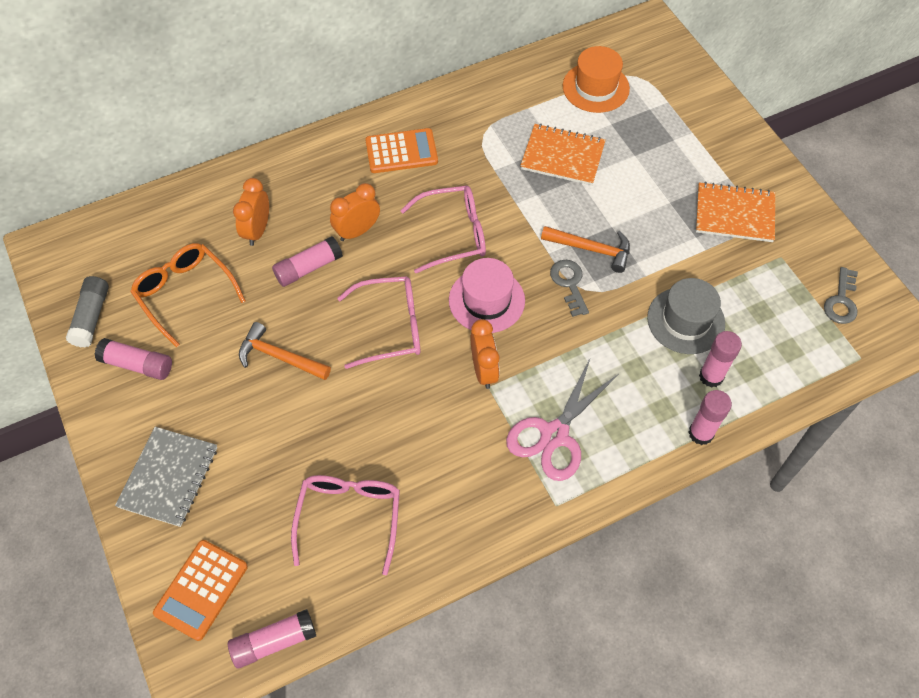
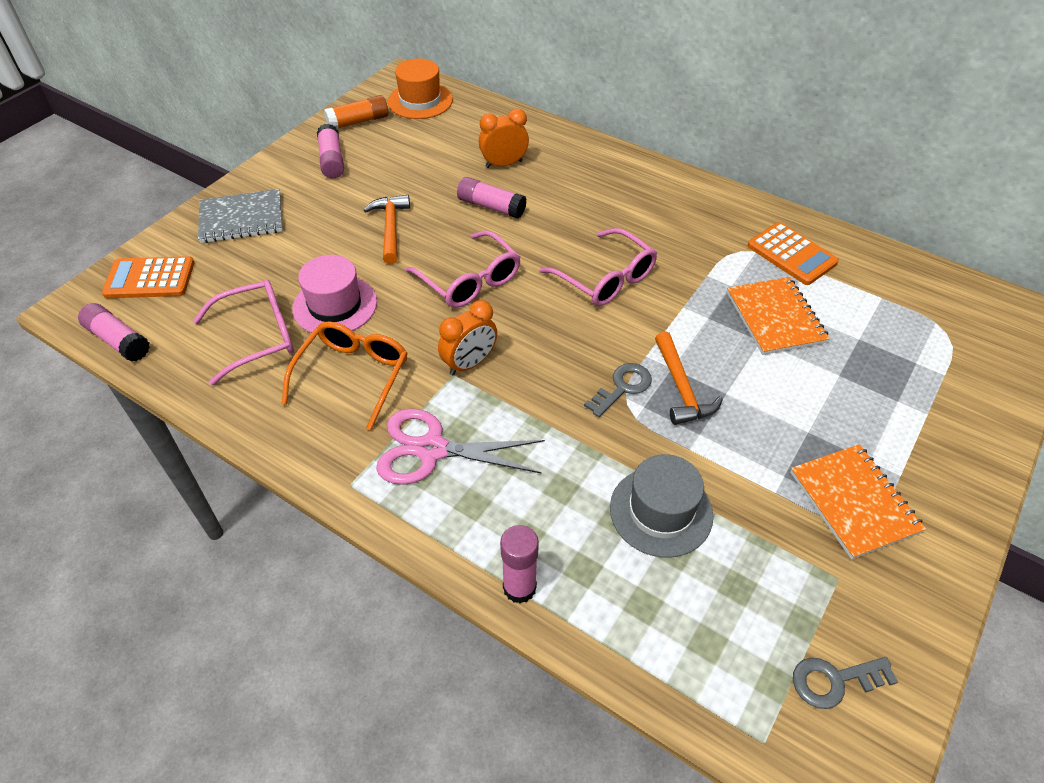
camera: 60 degrees right, 10 degrees down
(91, 317) = (358, 122): grey glue stick -> orange glue stick
(185, 293) = (413, 154): orange glasses -> orange glasses (353, 375)
(357, 231) = (553, 218): orange clock -> none
(401, 152) = (664, 208): orange calculator -> orange calculator (791, 254)
(486, 300) = (550, 332): pink hat -> pink hat (335, 305)
(595, 87) = (892, 307): orange hat -> orange hat (420, 101)
(711, 376) = (604, 568): pink glue stick -> none

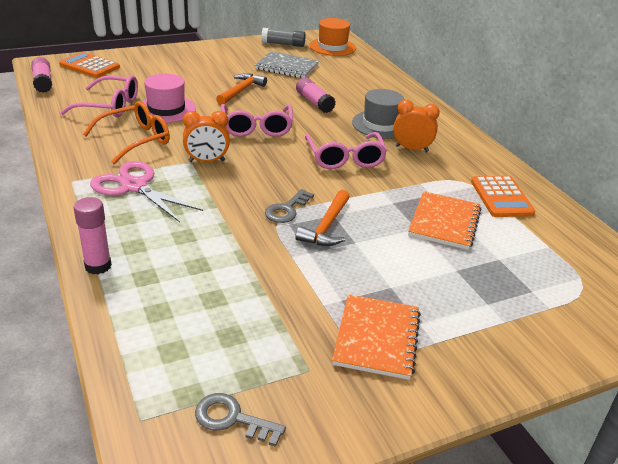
camera: 30 degrees right, 15 degrees down
(241, 218) = (166, 60): grey notebook -> grey notebook (287, 67)
(332, 160) = (246, 54): pink glue stick -> none
(358, 122) = (283, 44): orange glue stick -> grey glue stick
(504, 164) = (348, 88): orange clock -> orange clock (411, 149)
(622, 387) = (287, 210): grey key -> grey key turned 135 degrees clockwise
(661, 511) = (231, 276): grey hat -> grey hat (381, 124)

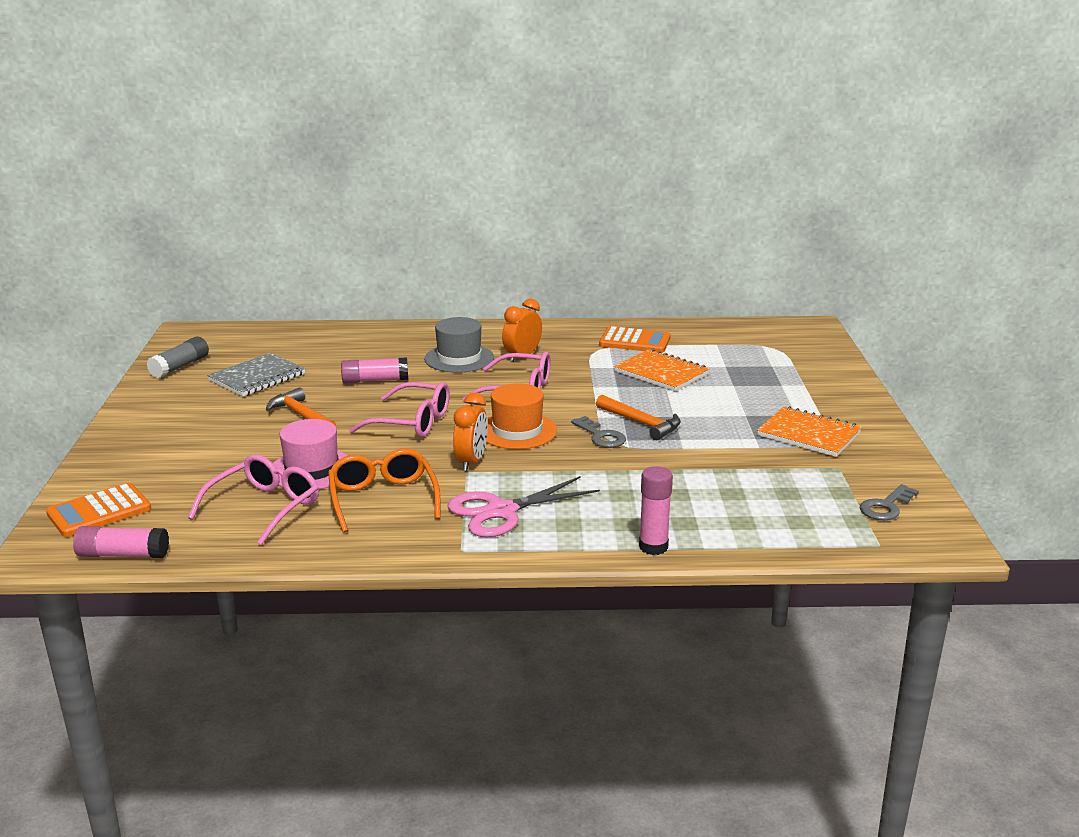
camera: 65 degrees left, 10 degrees down
(332, 47) = (224, 340): orange hat -> orange hat (517, 431)

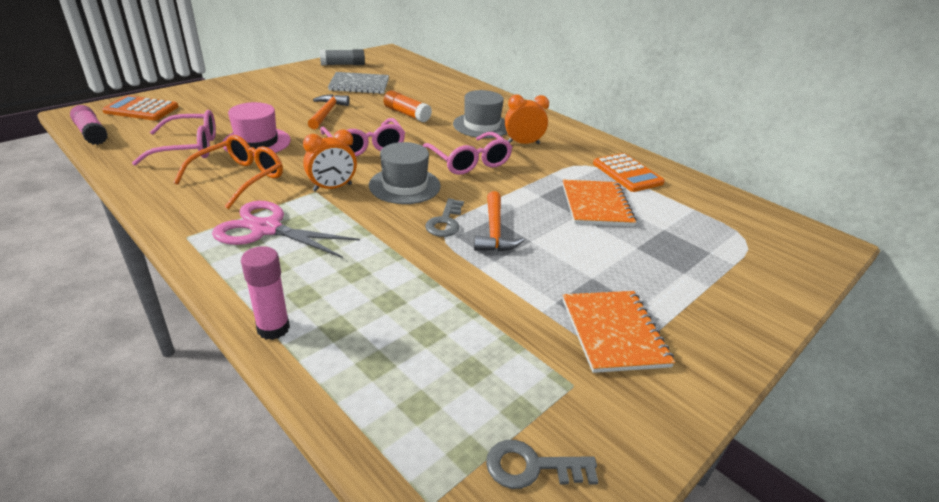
camera: 45 degrees right, 10 degrees up
(375, 380) = (407, 114): pink glue stick -> orange glue stick
(517, 431) = (404, 185): orange hat -> grey hat

